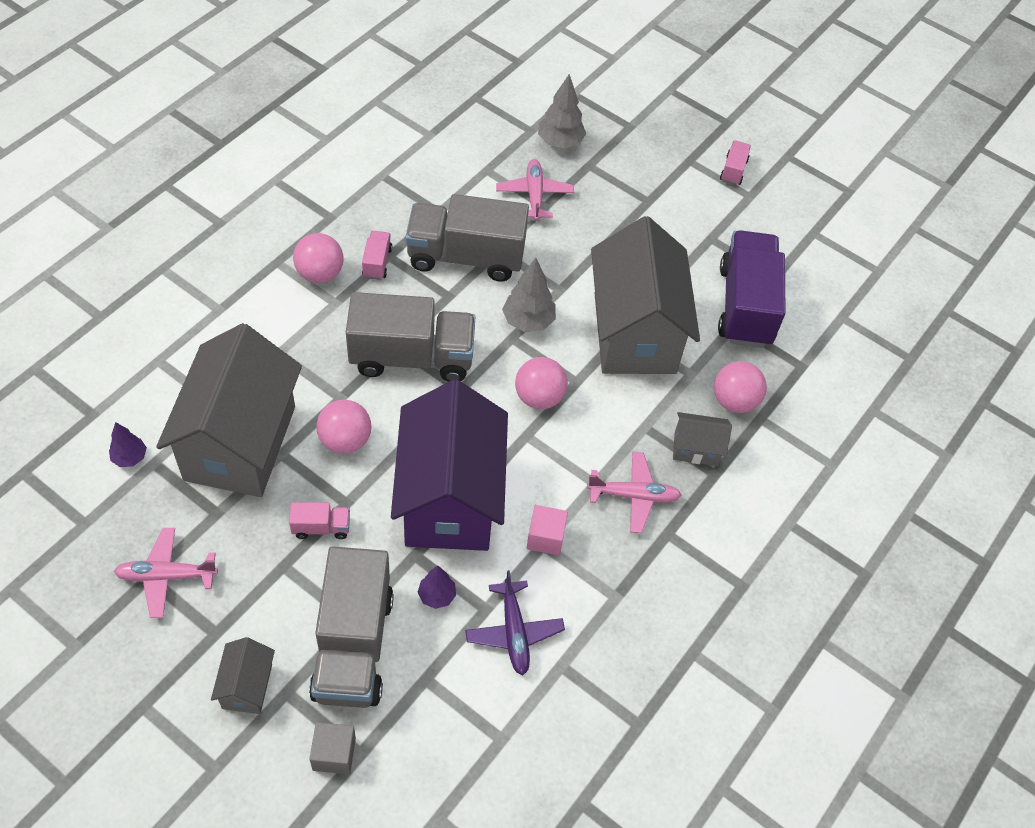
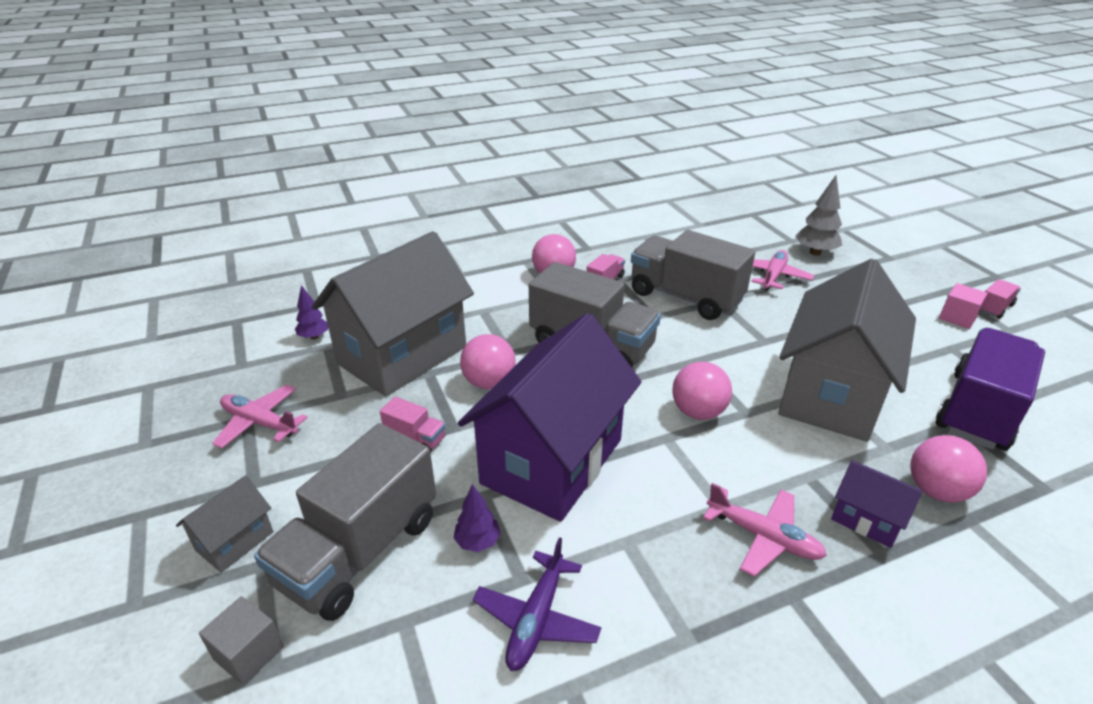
camera: 35 degrees right, 20 degrees down
(528, 321) = (719, 353): grey tree -> none
(545, 537) = (633, 536): pink cube -> pink cube (957, 317)
(696, 449) = (866, 519): grey house -> purple house

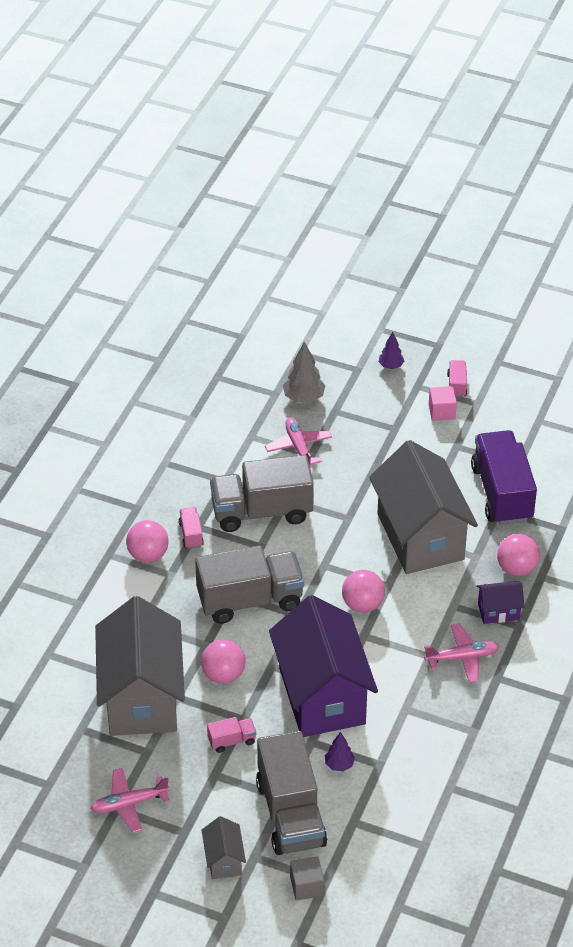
camera: 45 degrees left, 10 degrees up
(314, 337) = (60, 730): purple tree -> purple tree (391, 366)
(536, 619) = (406, 774): purple plane -> none

